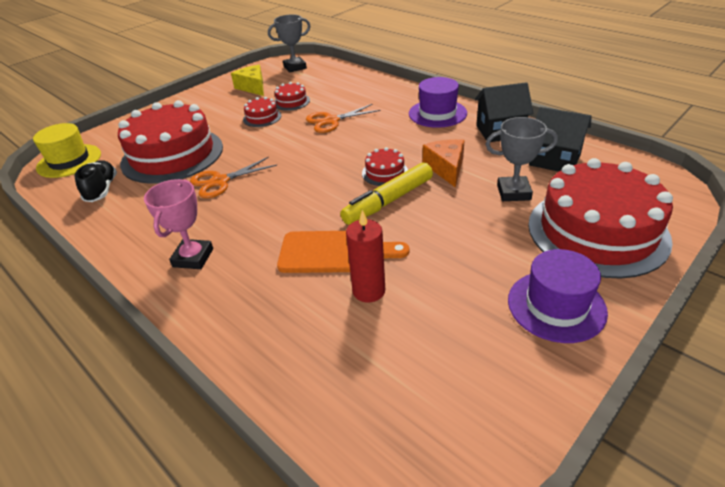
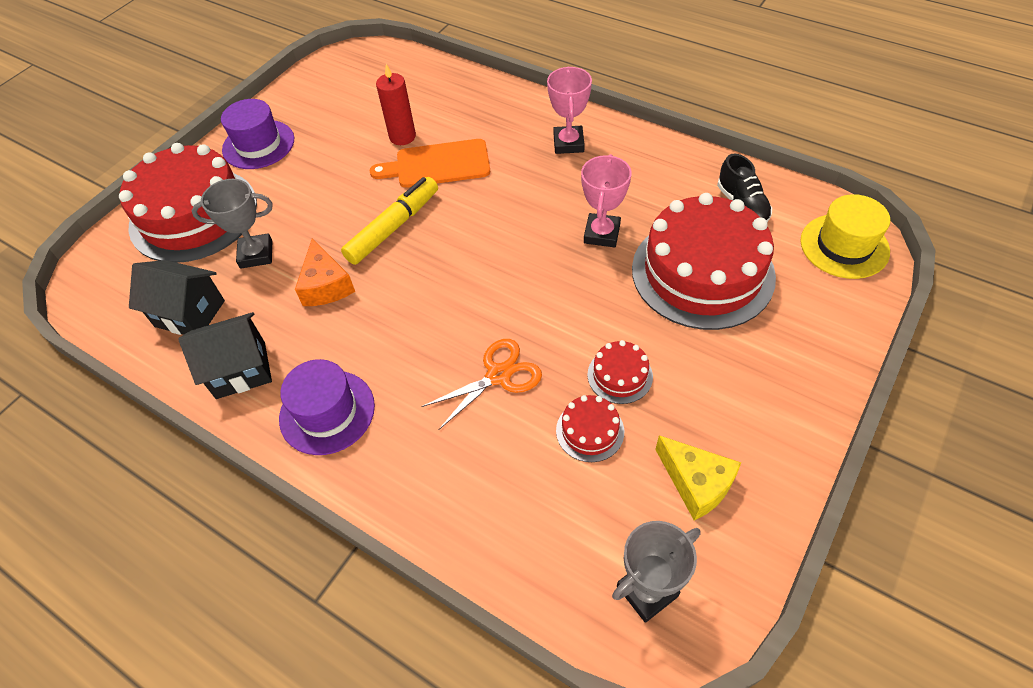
camera: 170 degrees right, 15 degrees up
(220, 181) = (602, 234): orange scissors -> pink trophy
(385, 172) = (401, 269): red cake -> none

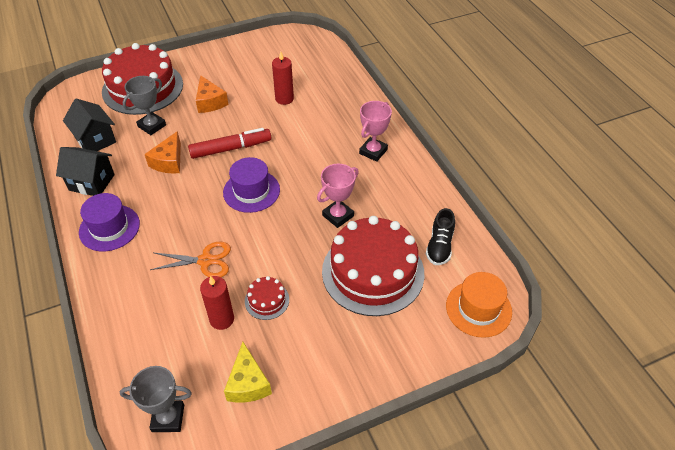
camera: 30 degrees right, 5 degrees down
(256, 254) = (152, 126): grey trophy -> grey trophy turned 75 degrees counterclockwise
(258, 144) = (207, 65): purple hat -> purple hat (251, 191)
(308, 186) = (210, 102): none -> orange cheese
(393, 227) = (230, 148): yellow marker -> red marker
(438, 164) = (287, 125): orange cutting board -> none
(590, 431) = (222, 319): red cake -> red candle
(844, 246) = (478, 308): yellow hat -> orange hat

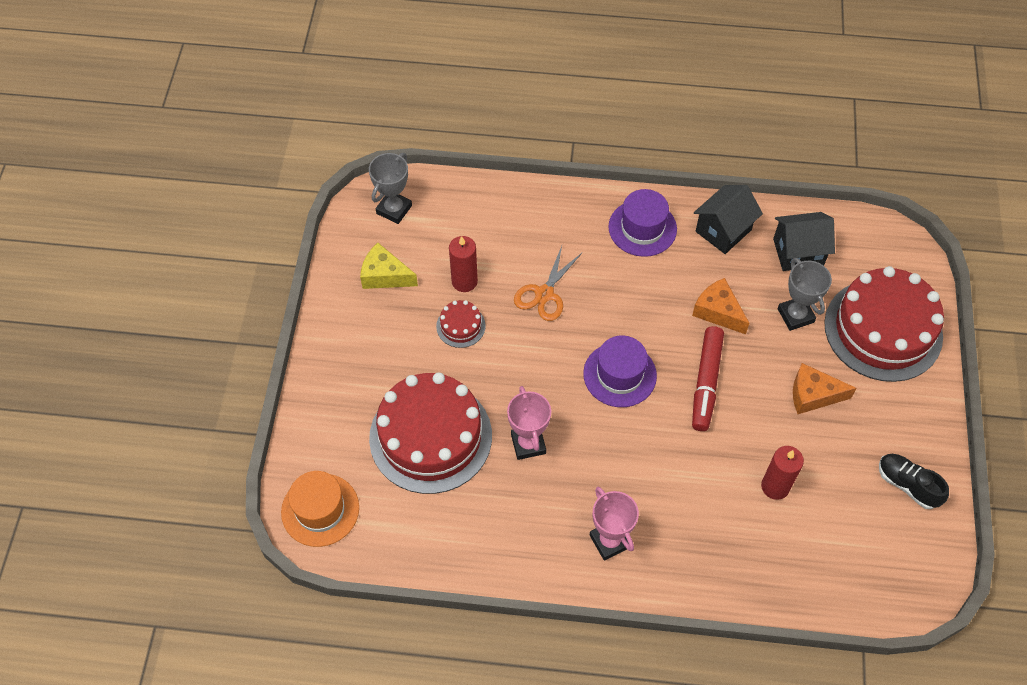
camera: 120 degrees right, 10 degrees up
(439, 246) = (418, 523): black shoe -> black shoe (907, 485)

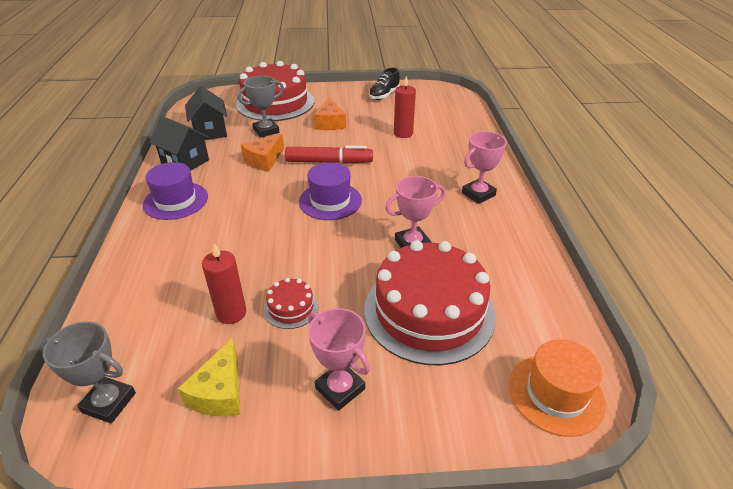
camera: 100 degrees left, 20 degrees down
(367, 354) = (340, 388): none -> pink trophy
(544, 294) = (248, 251): orange scissors -> none

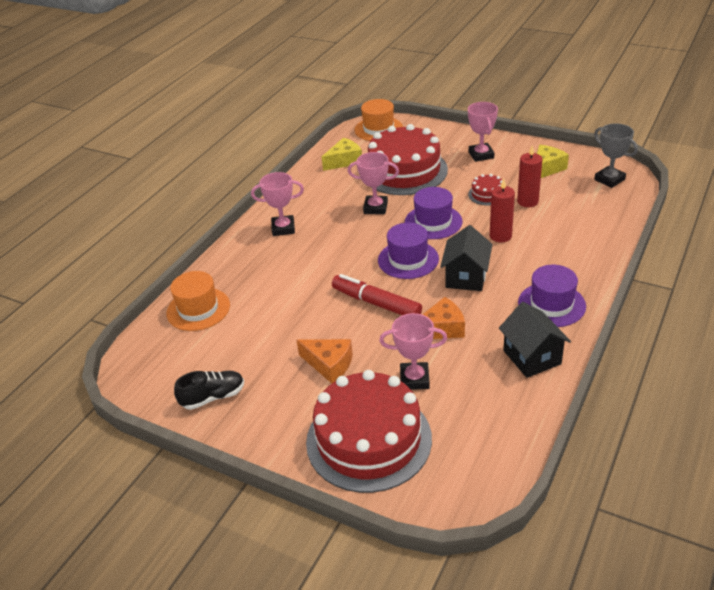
camera: 145 degrees left, 0 degrees up
(210, 131) = (486, 405): black house -> black house (466, 277)
(266, 131) = (414, 379): grey trophy -> pink trophy
(330, 123) = (329, 364): orange cheese -> orange cheese turned 90 degrees clockwise
(334, 246) = (433, 222): none -> purple hat
(403, 133) = (266, 317): red candle -> red candle (500, 236)
(457, 125) = (198, 309): none -> orange hat
(525, 301) = (344, 161): none -> yellow cheese

